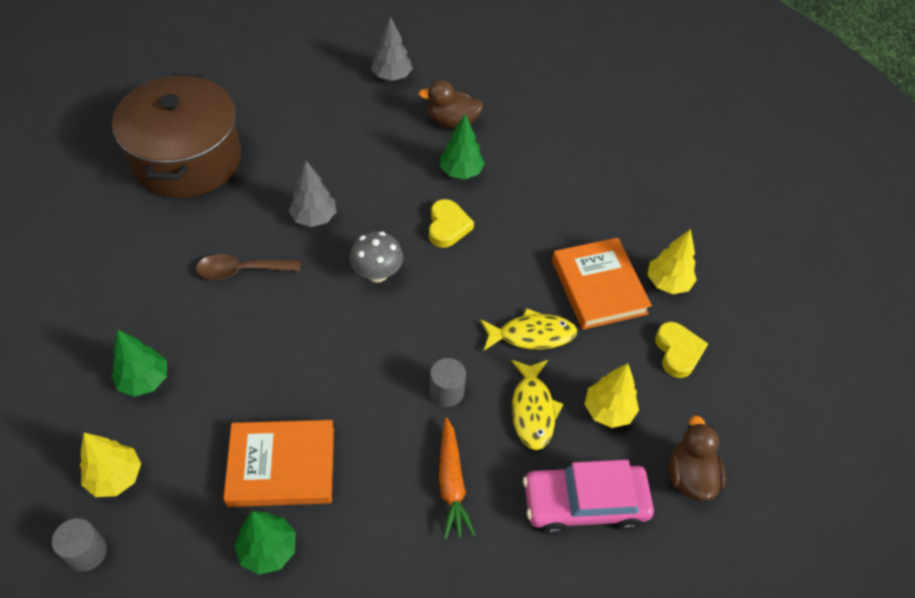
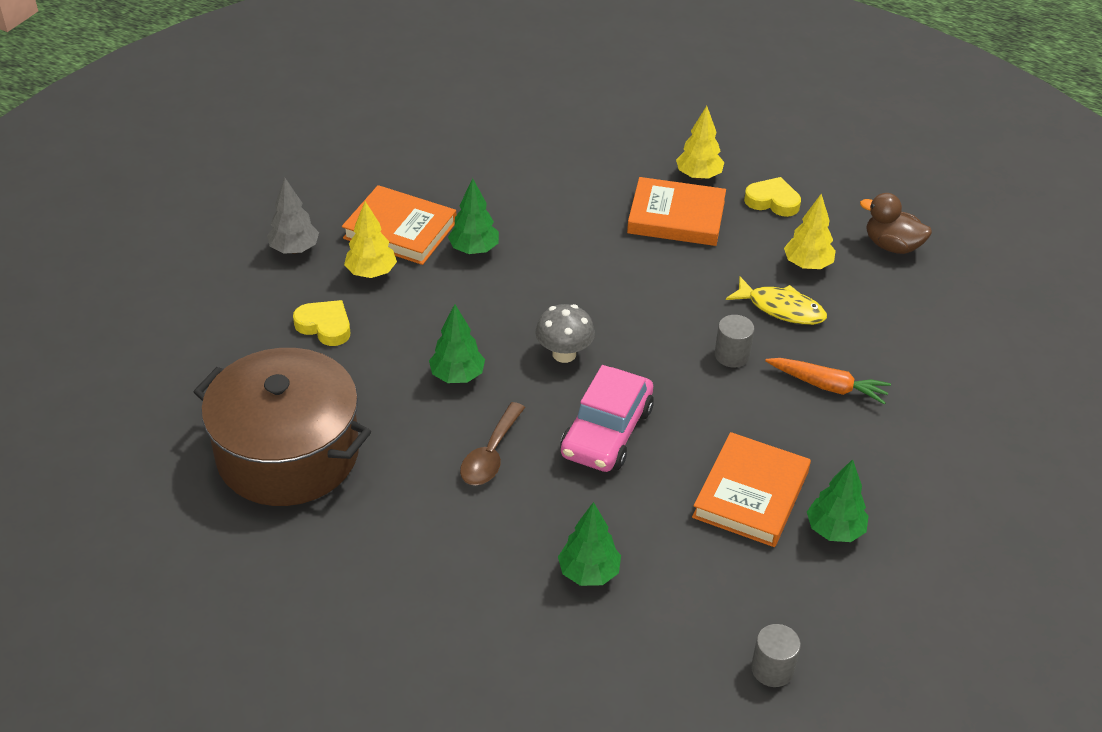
camera: 60 degrees left, 10 degrees down
(116, 477) = (697, 625): yellow tree -> yellow tree (371, 273)
(314, 218) = (457, 376): grey tree -> green tree
(447, 226) = (539, 284): yellow heart -> yellow heart (325, 326)
(452, 122) = (400, 230): brown duck -> orange book
(532, 335) = (703, 278): yellow fish -> none
(584, 503) = (887, 314): pink car -> pink car (606, 432)

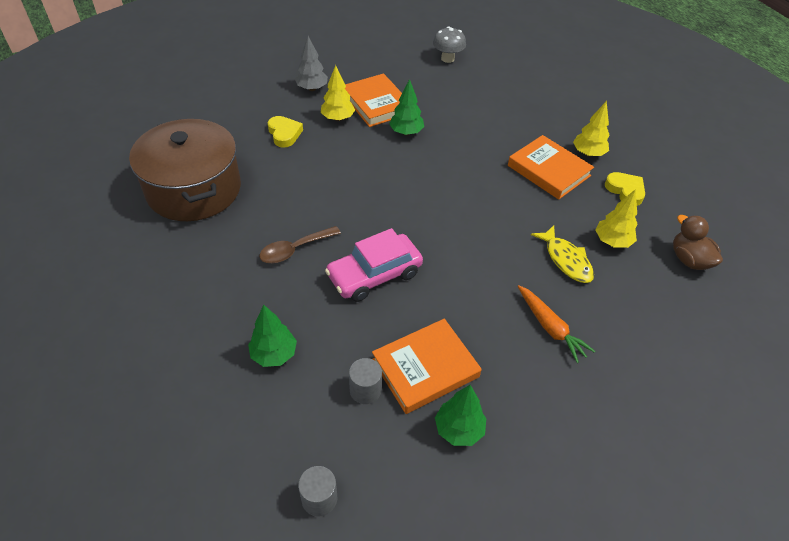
camera: 35 degrees right, 5 degrees up
(457, 376) = (323, 196): green tree -> none
(564, 354) = (397, 215): grey mushroom -> grey mushroom (447, 59)
(732, 355) = (502, 271): grey cylinder -> grey cylinder (365, 390)

